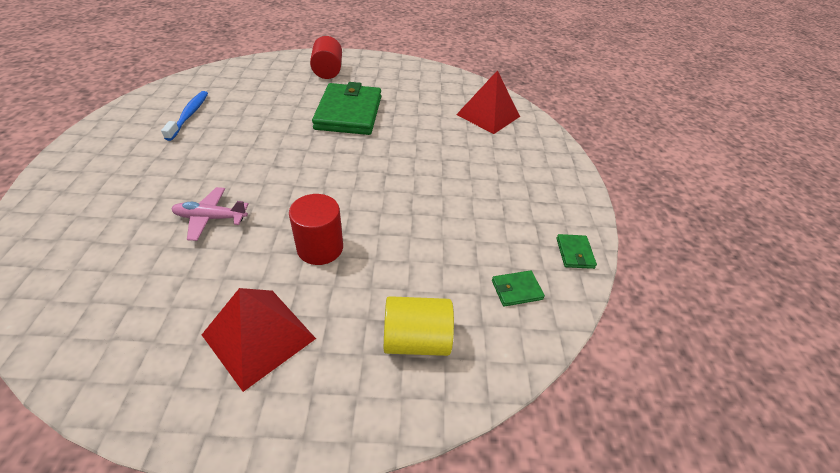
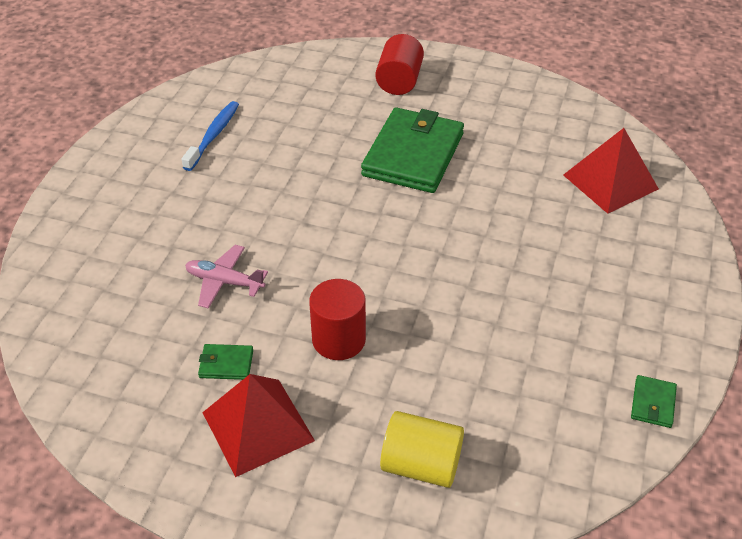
camera: 20 degrees right, 0 degrees up
(516, 290) = (557, 434): green wallet -> green wallet (226, 364)

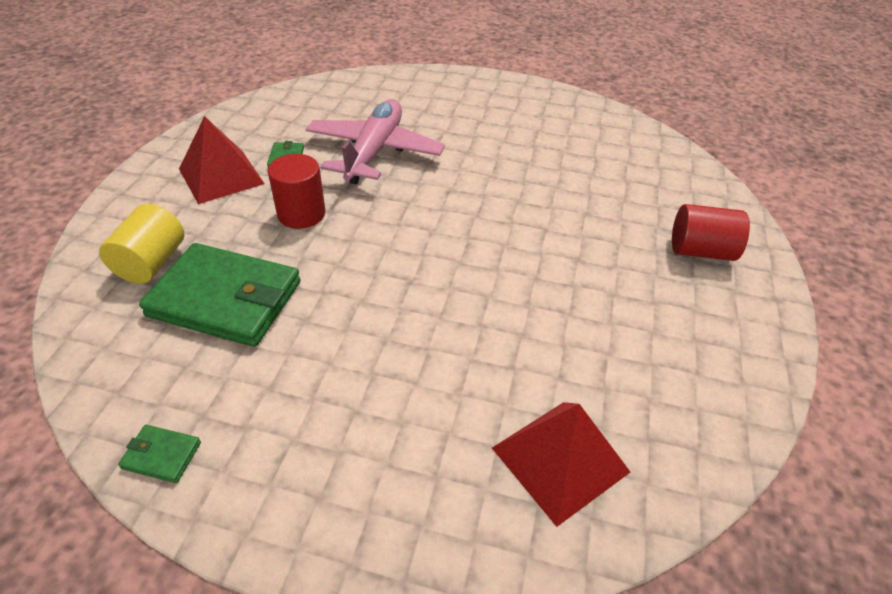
camera: 85 degrees right, 0 degrees up
(213, 135) = (559, 134): blue toothbrush -> none
(224, 282) = (374, 152): pink plane -> pink plane, size x1.93
(413, 154) = (567, 261): green wallet -> green wallet (225, 299)

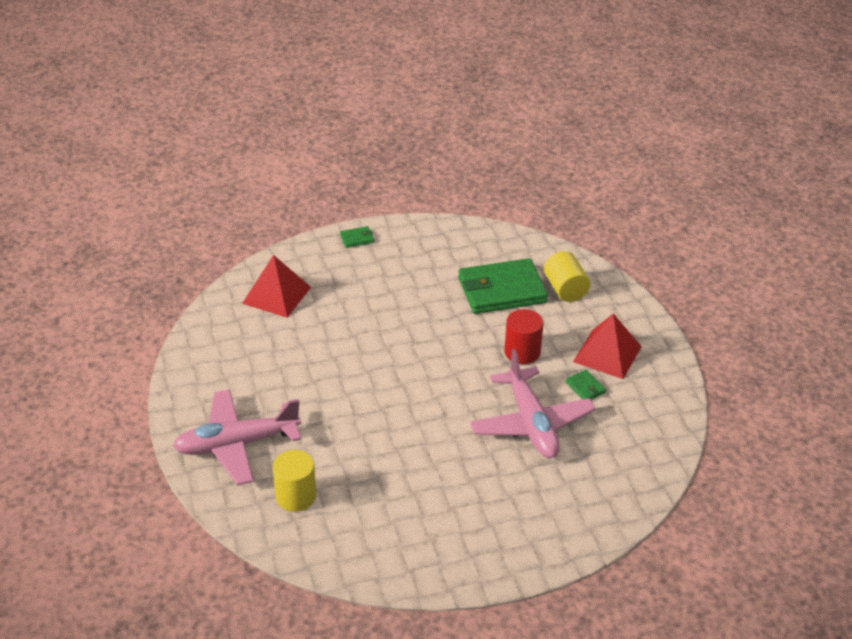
camera: 150 degrees right, 5 degrees down
(161, 455) = (449, 231): green wallet -> green wallet (357, 238)
(650, 182) = (295, 496): none -> yellow cylinder
(700, 251) = (237, 444): red cylinder -> pink plane

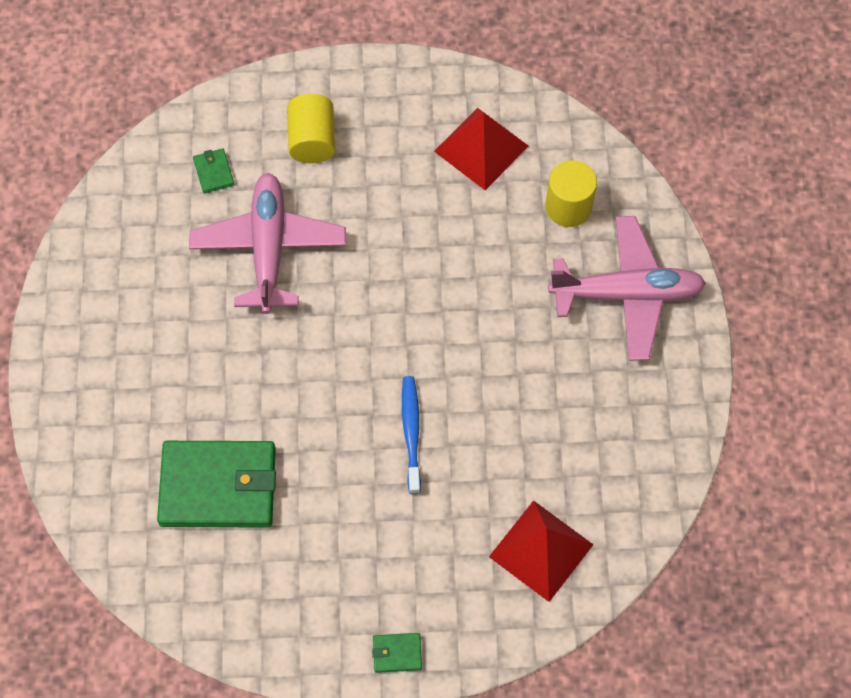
camera: 165 degrees left, 25 degrees up
(382, 337) = (411, 432): none -> blue toothbrush
(522, 352) = (235, 363): red cylinder -> none
(565, 289) = (128, 468): yellow cylinder -> yellow cylinder (312, 140)
(585, 387) = (180, 287): green wallet -> green wallet (214, 172)
(607, 354) = (127, 336): red pyramid -> red pyramid (481, 148)

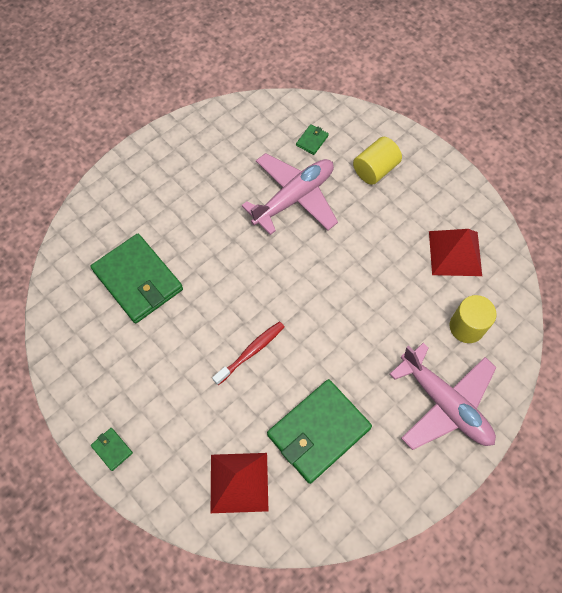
camera: 50 degrees right, 0 degrees up
(411, 432) = (251, 352): blue toothbrush -> red toothbrush
(554, 434) = (318, 431): none -> green wallet

